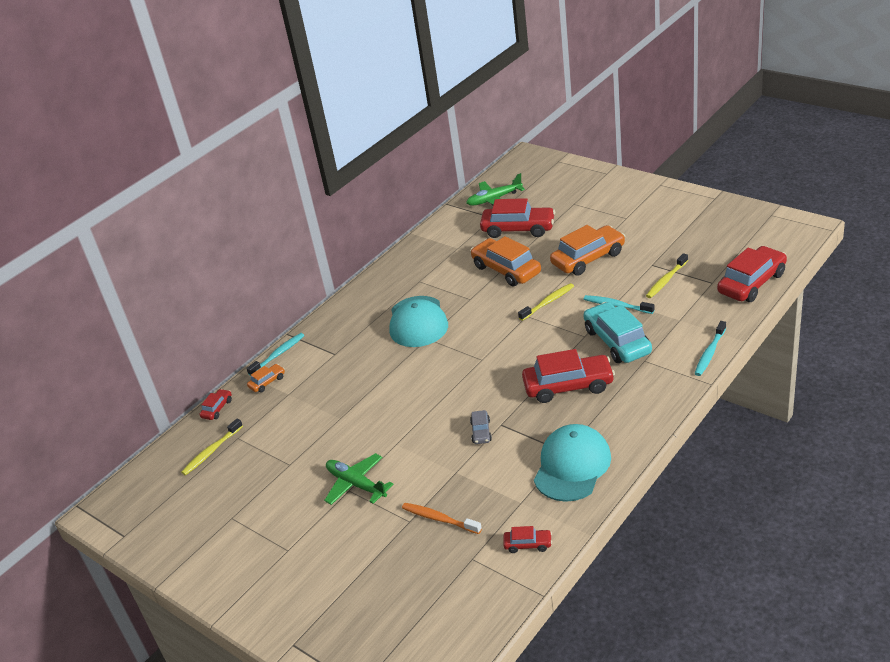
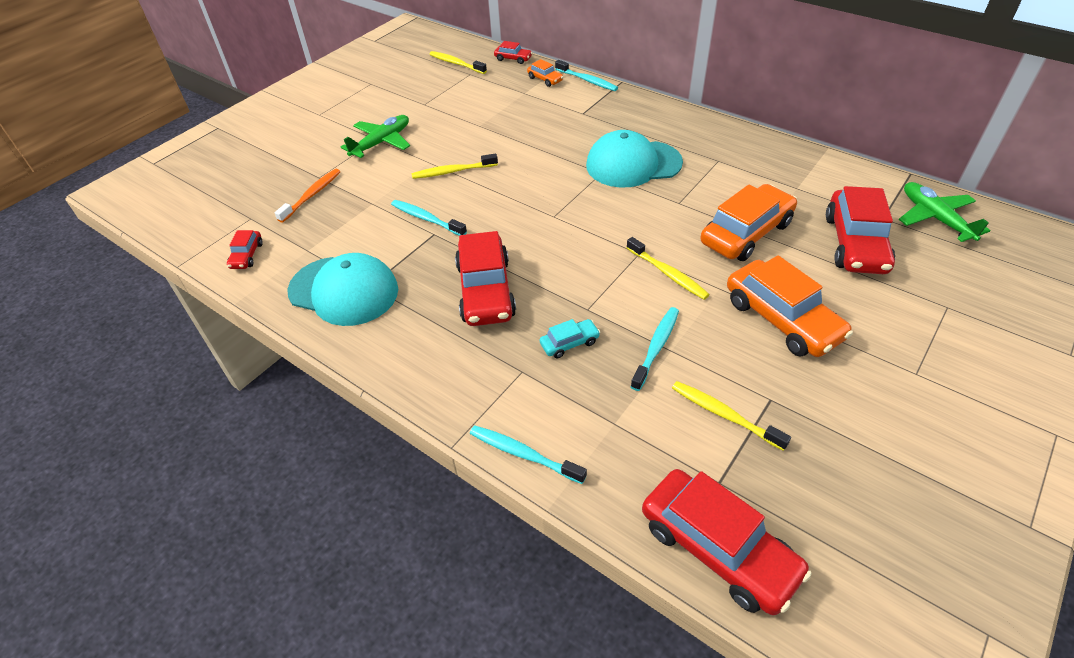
camera: 85 degrees right, 10 degrees up
(413, 425) = (453, 171): none -> yellow toothbrush
(481, 432) = (426, 219): grey car -> turquoise toothbrush
(617, 341) = (569, 343): turquoise car -> turquoise car, size x0.47

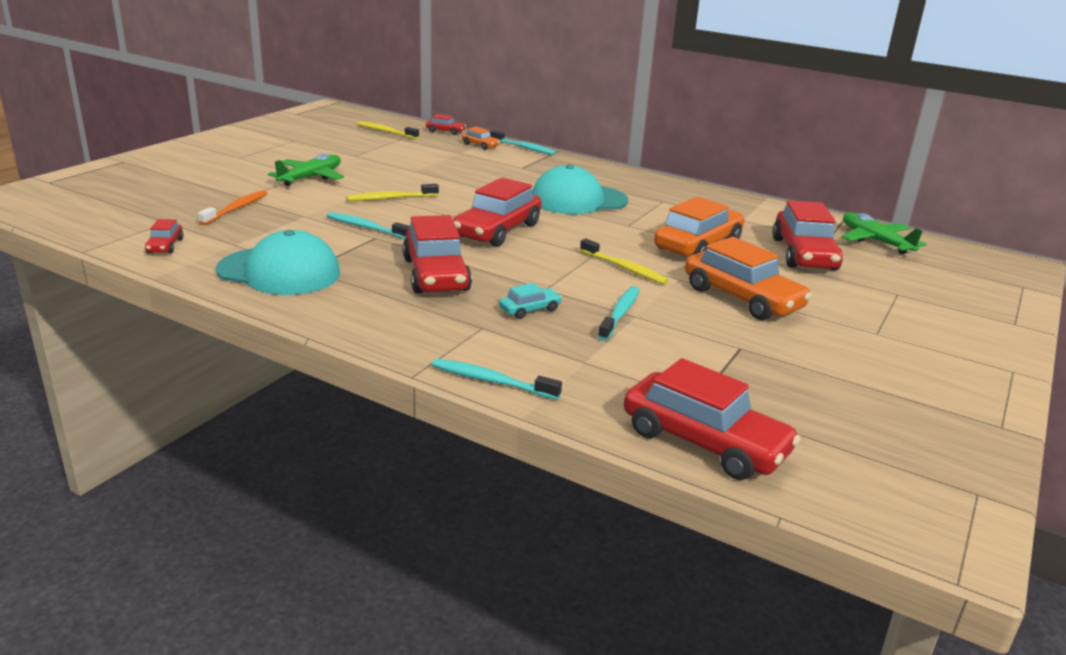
camera: 10 degrees left, 20 degrees down
(549, 218) = (497, 230): none -> red car
(724, 415) = (696, 357): yellow toothbrush -> none

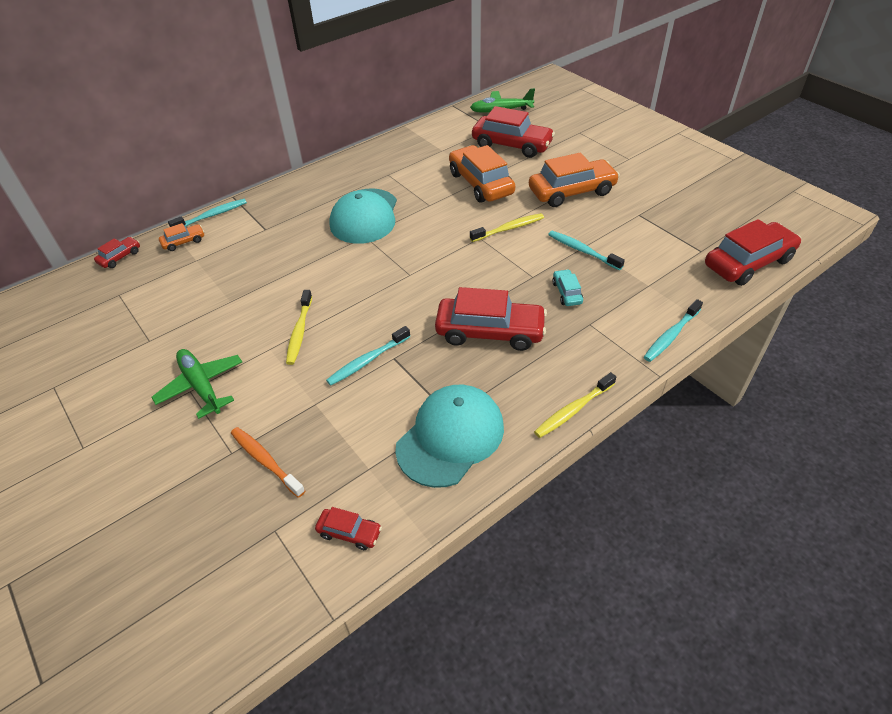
camera: 65 degrees left, 20 degrees up
(386, 132) = (84, 303): yellow toothbrush -> yellow toothbrush (573, 410)
(497, 230) = (411, 277): red car -> none

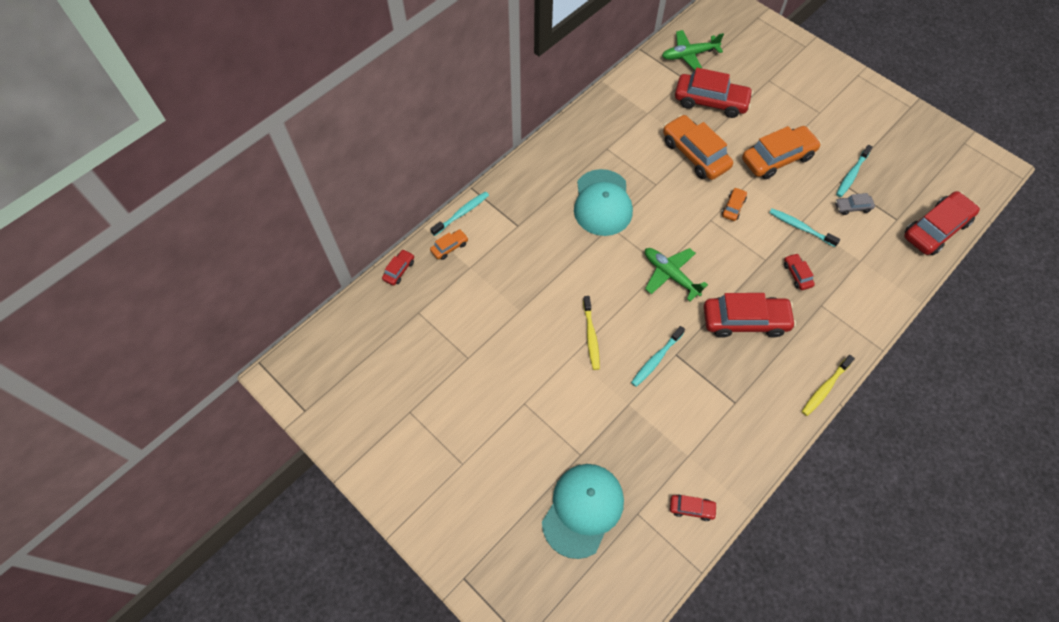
camera: 10 degrees left, 15 degrees up
(201, 386) = (532, 397): green plane -> green plane (670, 275)
(265, 461) = (609, 458): orange toothbrush -> none
(450, 437) = (740, 422): turquoise cap -> turquoise cap (583, 510)
(509, 228) = (733, 207): yellow toothbrush -> orange car
(567, 292) = (797, 274): turquoise car -> red car
(648, 237) = (852, 207): none -> grey car
(671, 335) = (885, 310): turquoise toothbrush -> turquoise toothbrush (851, 174)

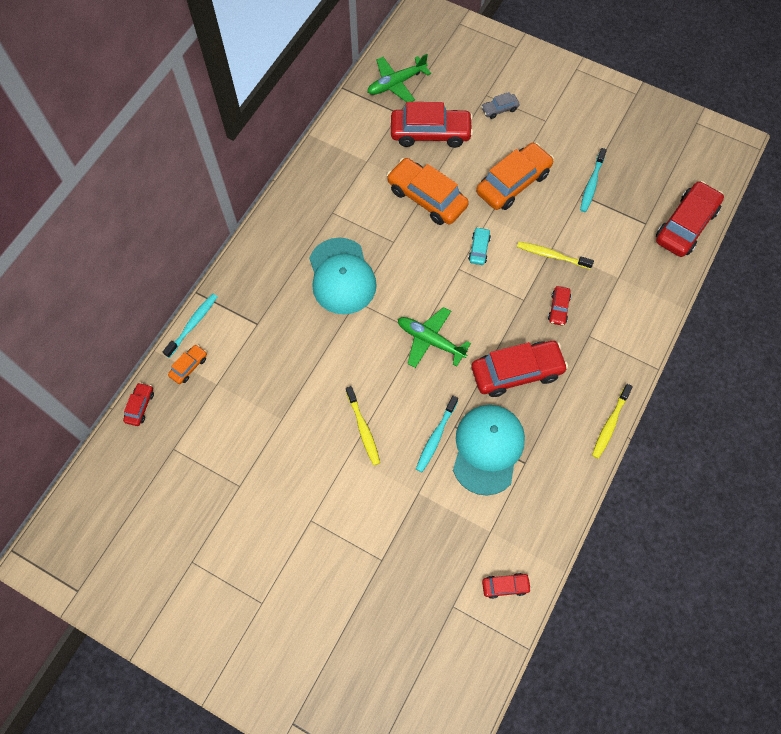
camera: 15 degrees left, 5 degrees up
(583, 510) = (397, 618): turquoise cap -> turquoise cap (487, 449)
(733, 207) = (479, 249): orange car -> turquoise car
(797, 274) = (558, 308): red car -> red car turned 135 degrees counterclockwise
(800, 227) = (552, 255): turquoise toothbrush -> yellow toothbrush
(852, 207) = (599, 220): grey car -> grey car (499, 109)

